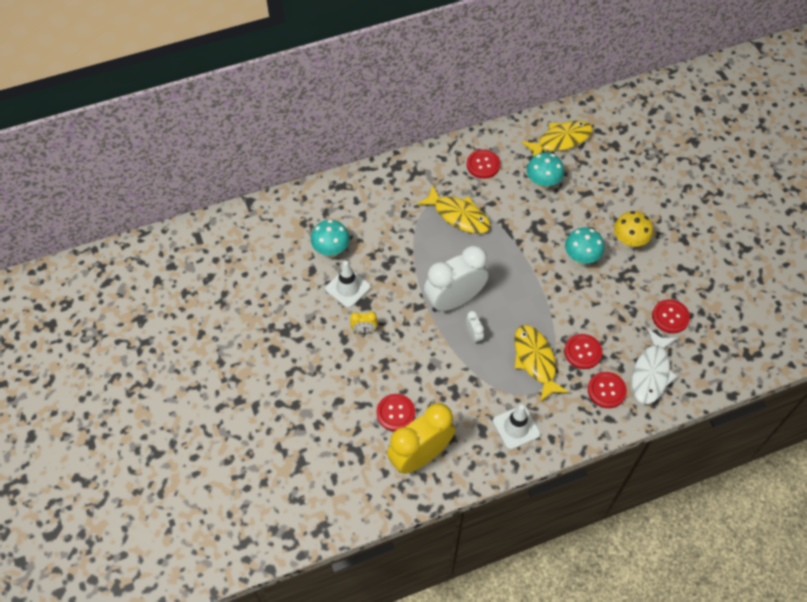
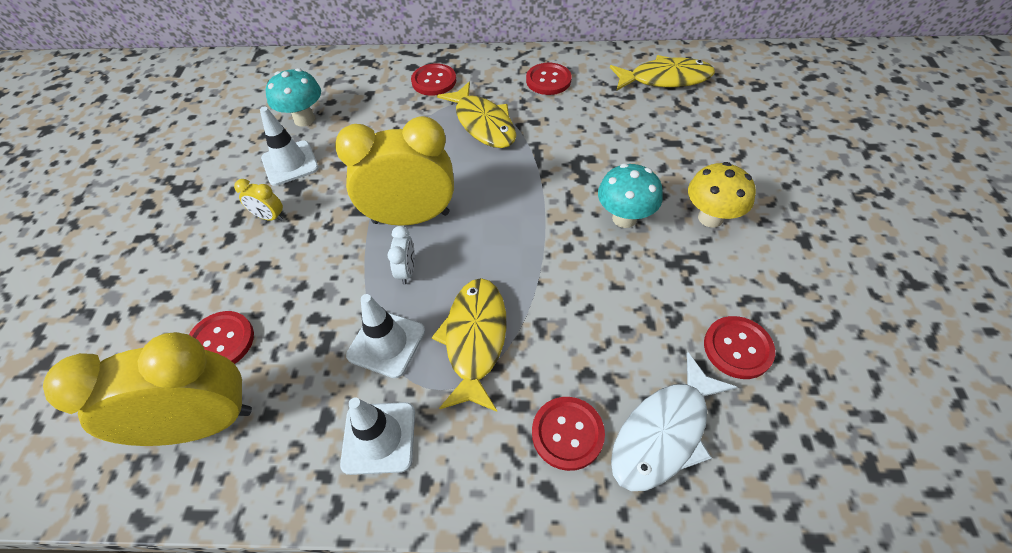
camera: 25 degrees right, 5 degrees down
(454, 300) = (411, 217): white clock -> yellow clock
(489, 380) = (386, 343): none -> white traffic cone
(542, 183) = (615, 117): turquoise mushroom -> none
(582, 352) = (558, 353): red button -> red button (434, 81)

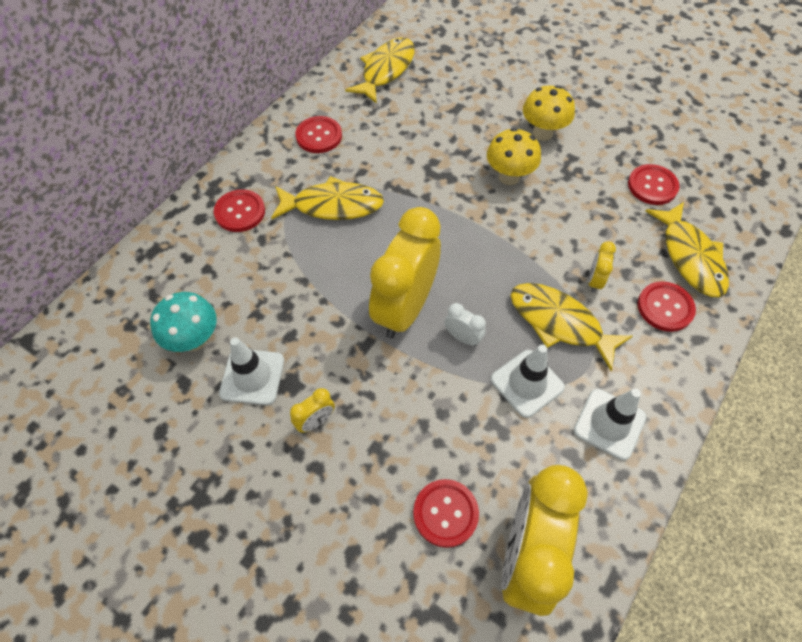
camera: 60 degrees left, 5 degrees up
(551, 348) = (594, 281): none -> yellow clock
(624, 218) = (509, 177): turquoise mushroom -> yellow mushroom
(664, 432) = (690, 257): white fish -> yellow fish

